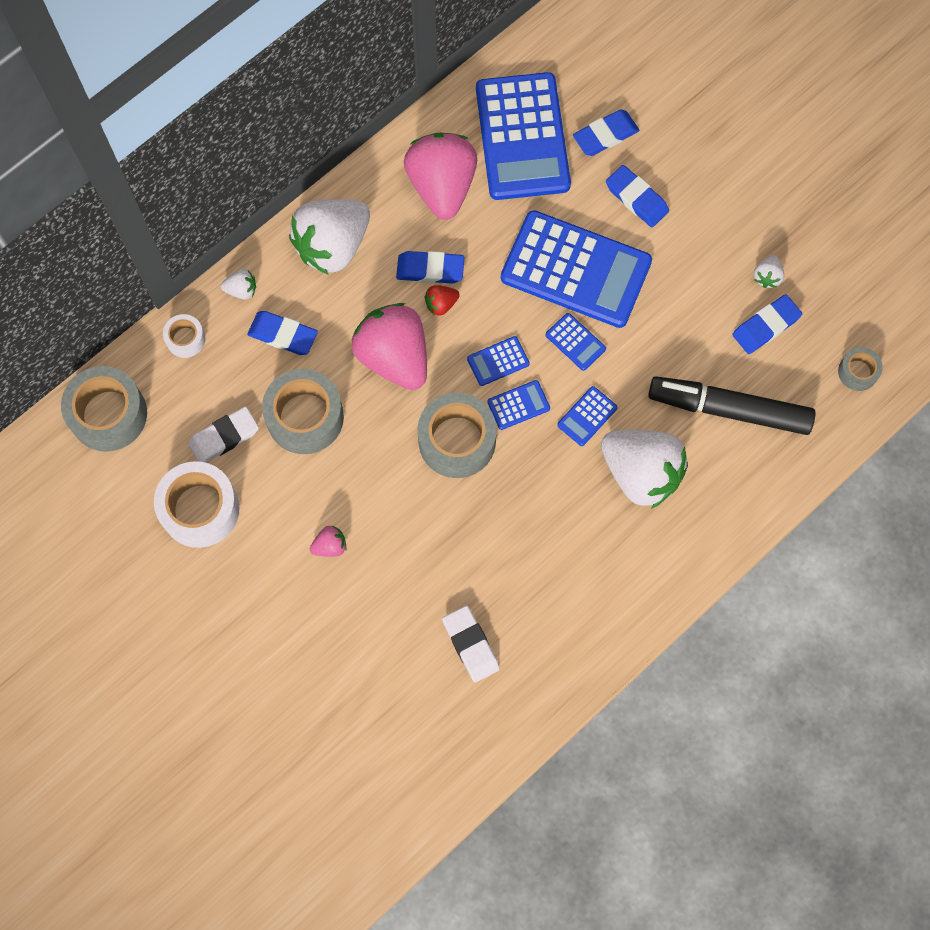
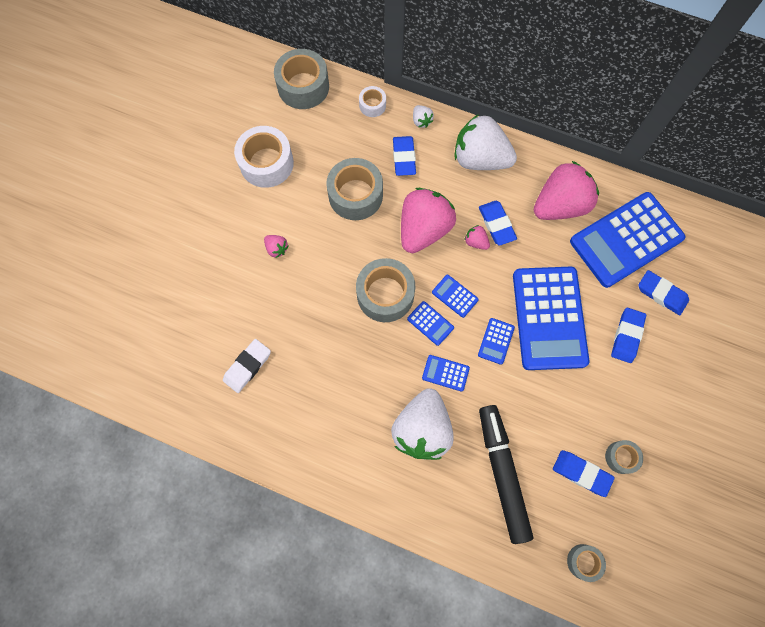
camera: 65 degrees right, 0 degrees up
(224, 437) = (319, 155): white eraser -> none
(441, 304) = (476, 242): red strawberry -> pink strawberry
(767, 277) = (621, 457): white strawberry -> grey tape

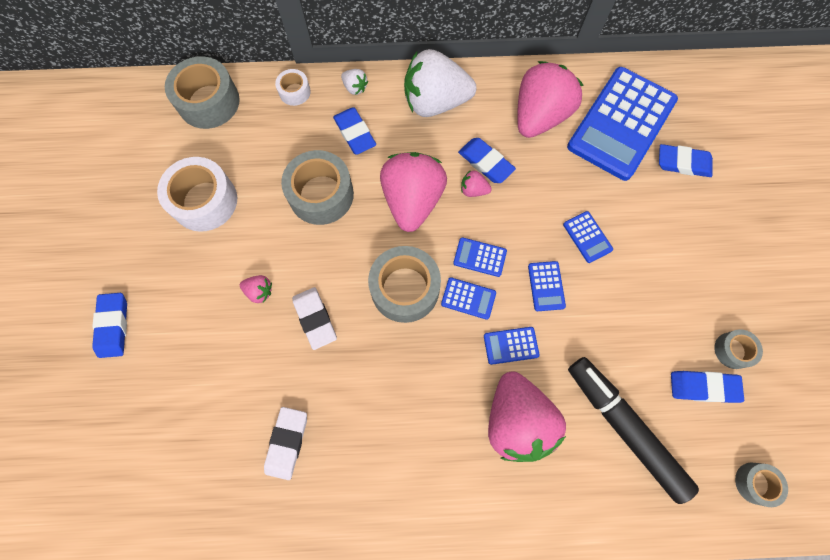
camera: 25 degrees left, 0 degrees up
(308, 287) = (315, 319): none -> white eraser
(422, 429) = (516, 420): white strawberry -> pink strawberry
(549, 318) = (587, 237): blue calculator -> blue calculator, size x0.40
(626, 336) = (672, 221): blue eraser -> blue eraser (113, 326)

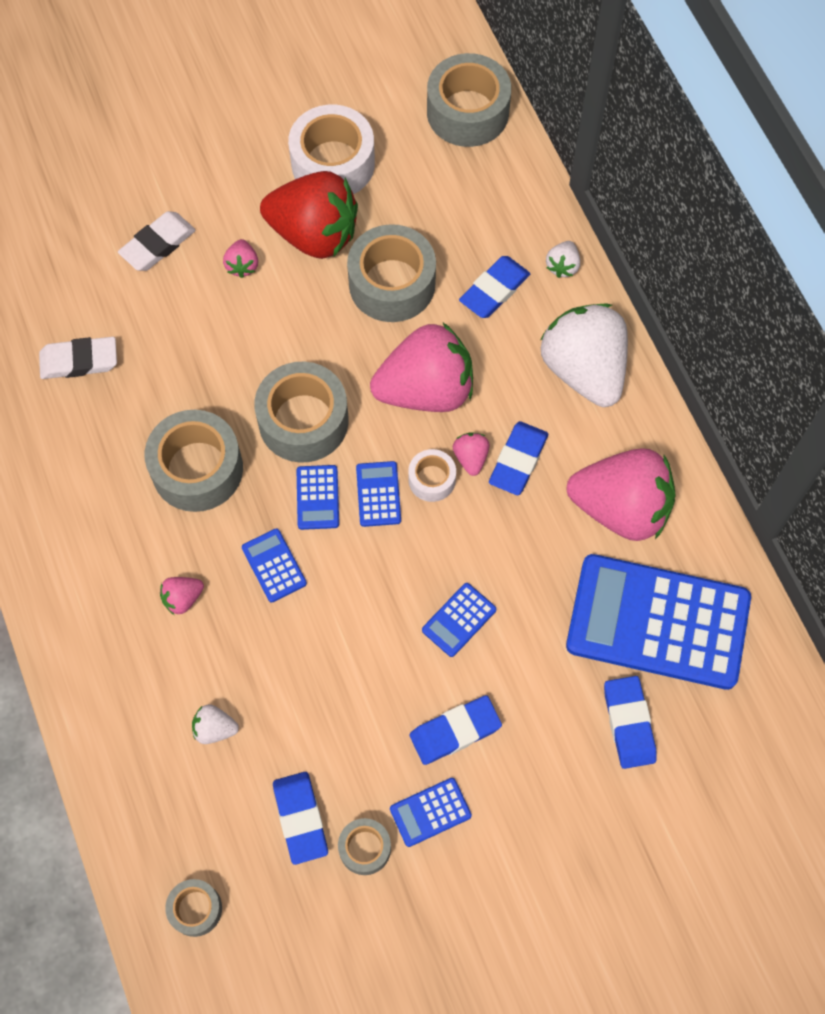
camera: 70 degrees right, 5 degrees down
(113, 326) = (150, 139): blue eraser -> blue eraser (455, 731)
(257, 233) = (314, 234): none -> red strawberry
(294, 92) = (524, 199): white tape -> white tape (432, 479)
(315, 319) = (230, 336): white eraser -> white eraser (158, 244)
(415, 377) = (197, 469): none -> grey tape
(516, 420) = (183, 598): pink strawberry -> pink strawberry, size x0.41
(546, 286) = (368, 586): blue calculator -> blue calculator (430, 812)
(624, 427) = (215, 729): black marker -> white strawberry

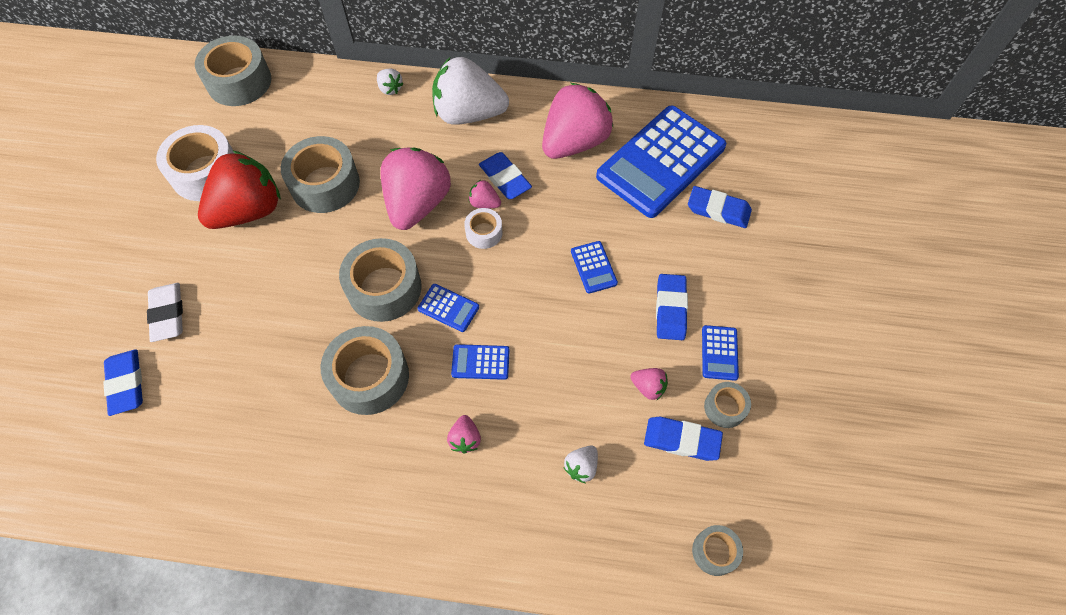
camera: 60 degrees left, 5 degrees down
(79, 361) = (216, 419): white eraser -> none
(242, 265) = (234, 267): pink strawberry -> pink strawberry (648, 387)
(378, 494) = (472, 269): blue calculator -> none
(494, 290) = (377, 131): blue eraser -> blue eraser (126, 384)

